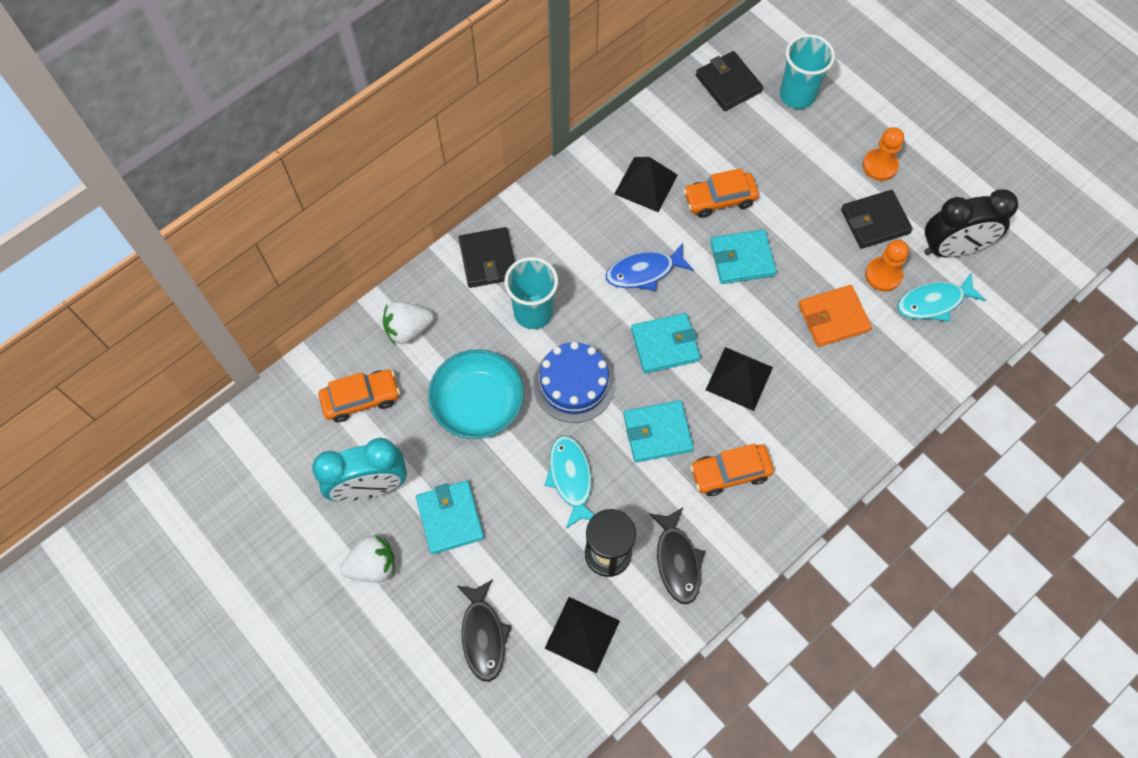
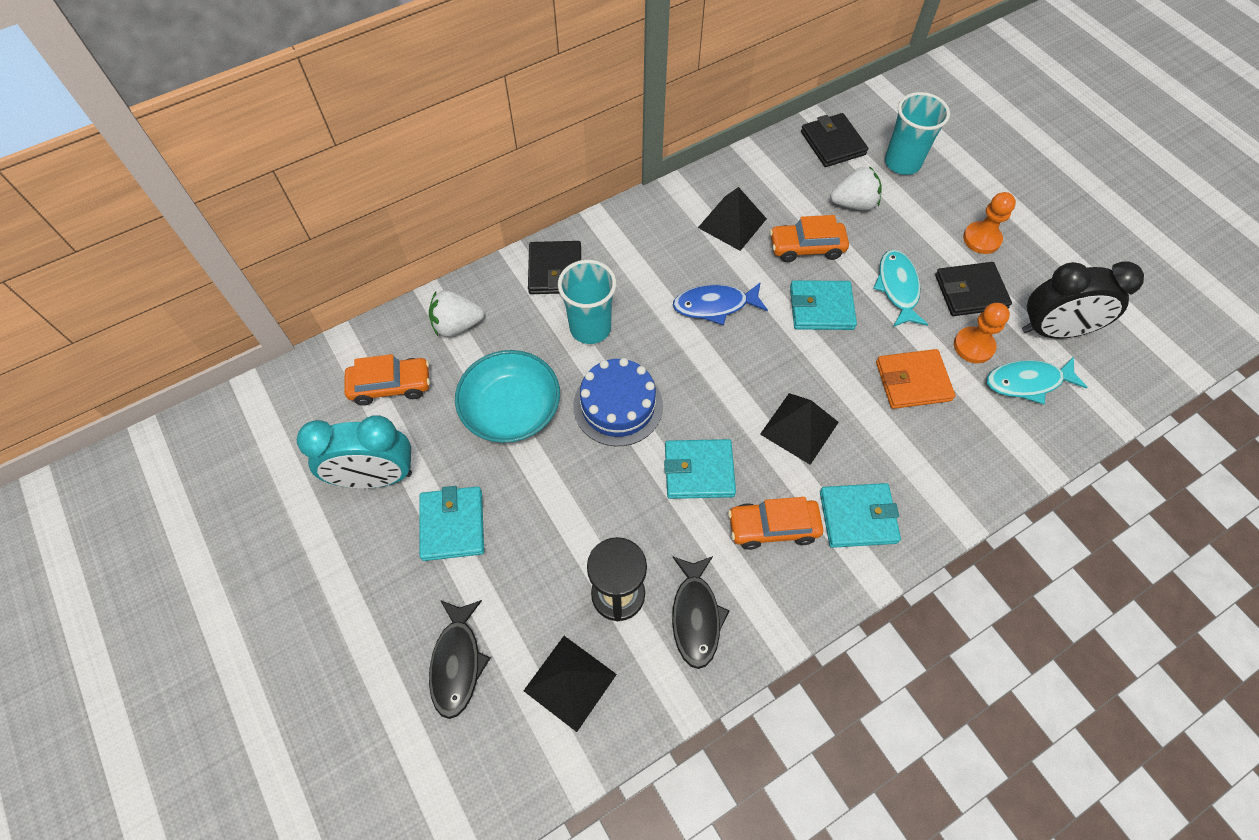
camera: 10 degrees right, 5 degrees down
(372, 565) = (355, 562): white strawberry -> white strawberry (854, 203)
(571, 478) = (594, 504): turquoise fish -> turquoise fish (897, 288)
(665, 345) = (724, 381): turquoise wallet -> turquoise wallet (858, 517)

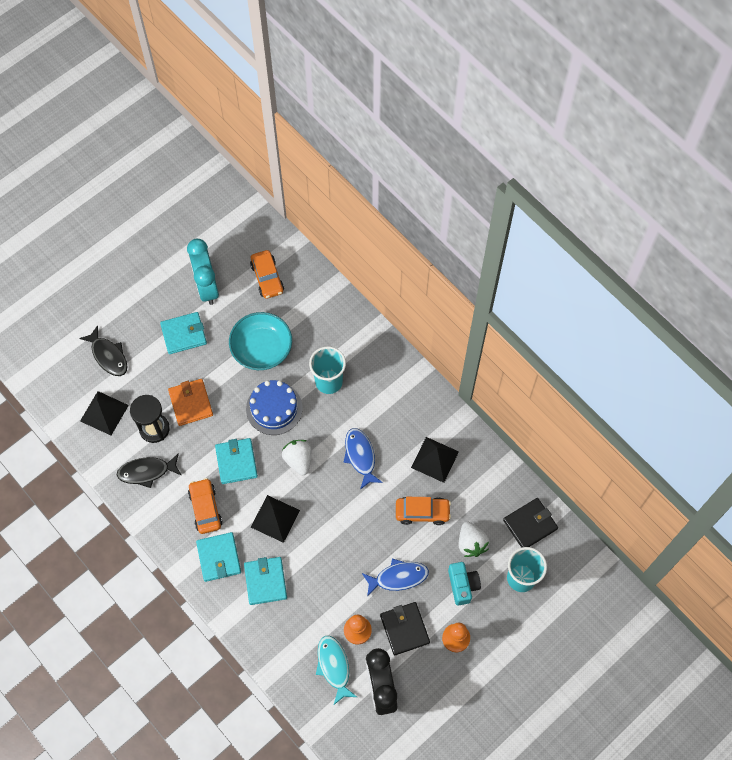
camera: 80 degrees right, 5 degrees up
(457, 325) = (317, 303): white strawberry -> white strawberry (298, 460)
(457, 662) = (108, 355): black fish -> black fish turned 120 degrees counterclockwise
(555, 270) = (370, 352): black wallet -> none
(806, 247) = (422, 512): orange car -> orange car turned 105 degrees clockwise
(821, 308) = (371, 526): turquoise wallet -> turquoise wallet (265, 581)
(897, 288) = (398, 577): turquoise fish -> blue fish
(910, 221) = (462, 585): none -> turquoise camera
(912, 381) = (322, 589): orange wallet -> orange wallet (191, 403)

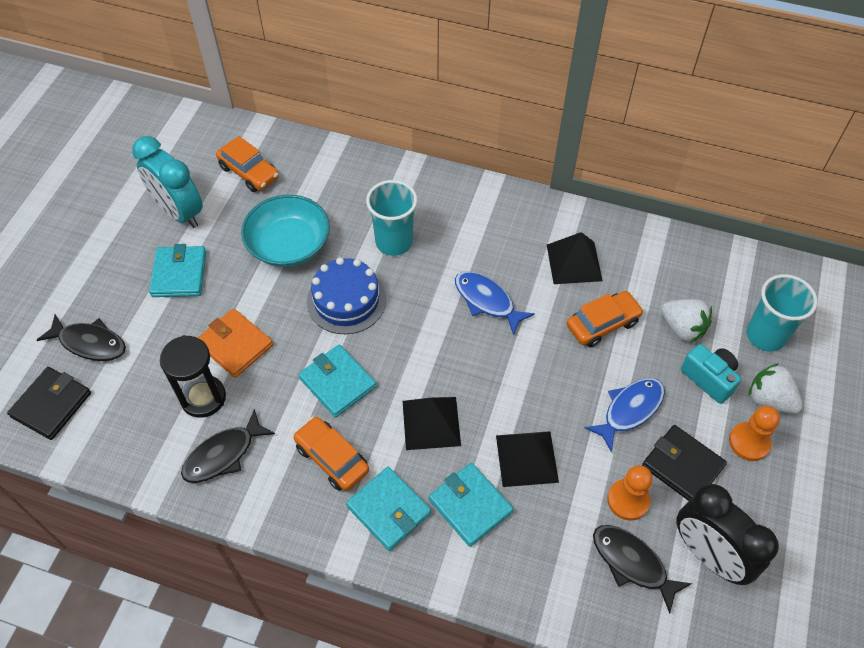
camera: 30 degrees left, 10 degrees down
(104, 413) = (121, 412): black pyramid -> black pyramid (526, 458)
(184, 334) = (179, 274): turquoise wallet -> turquoise wallet turned 45 degrees counterclockwise
(298, 460) = (415, 341): white strawberry -> white strawberry (769, 399)
(334, 667) = (632, 563): turquoise fish -> black fish
(530, 524) = (729, 276): black wallet -> black wallet (51, 405)

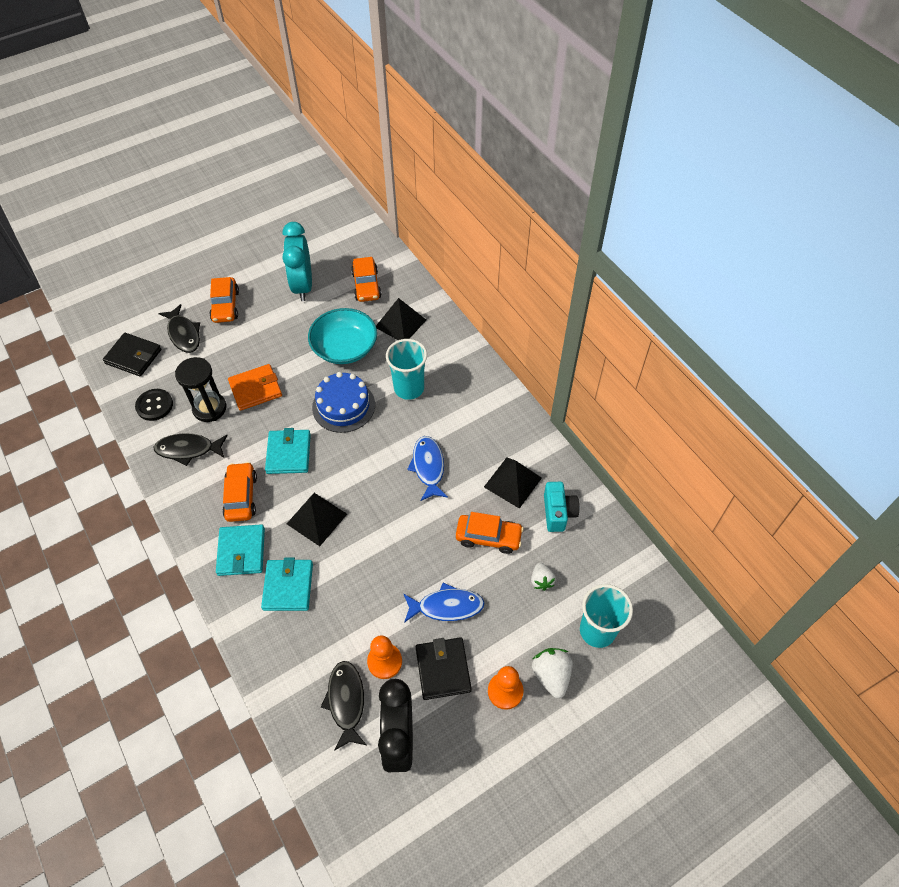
camera: 40 degrees right, 0 degrees up
(51, 405) = (133, 356): black wallet -> black wallet turned 45 degrees clockwise
(110, 284) = (225, 306): none -> orange car
(134, 438) = (154, 405): none -> black button
(179, 274) = (267, 324): turquoise wallet -> none
(235, 345) = (255, 389): orange wallet -> orange wallet turned 75 degrees clockwise
(526, 458) = (350, 585): black pyramid -> black pyramid (400, 323)
(682, 328) = (541, 580): white strawberry -> white strawberry, size x0.64
(709, 378) = (523, 628): turquoise camera -> turquoise camera (558, 512)

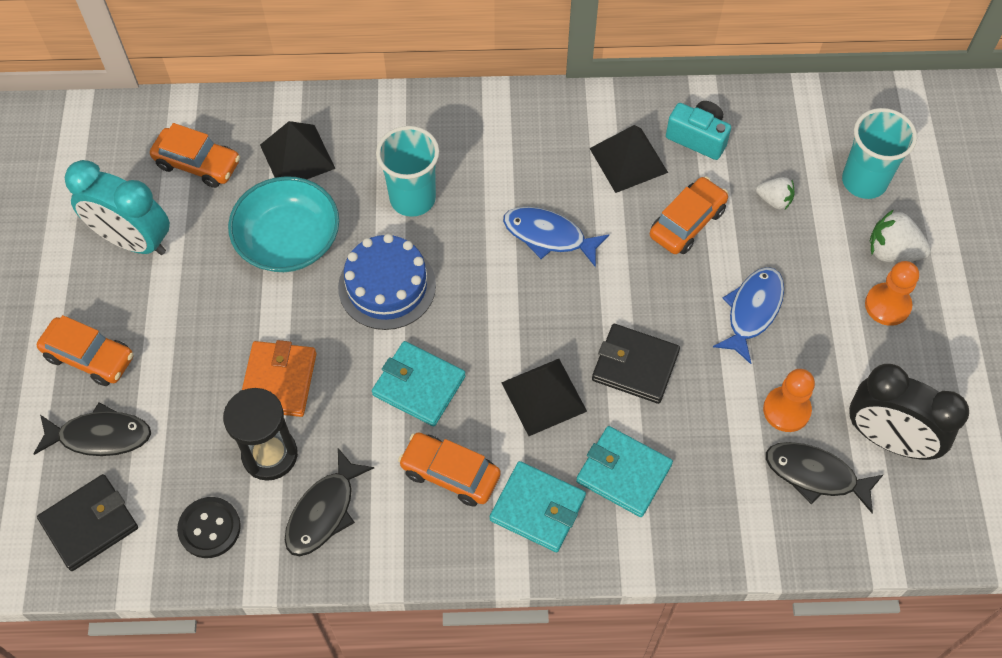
camera: 60 degrees left, 5 degrees up
(443, 669) = (829, 354): black wallet -> black wallet (635, 366)

